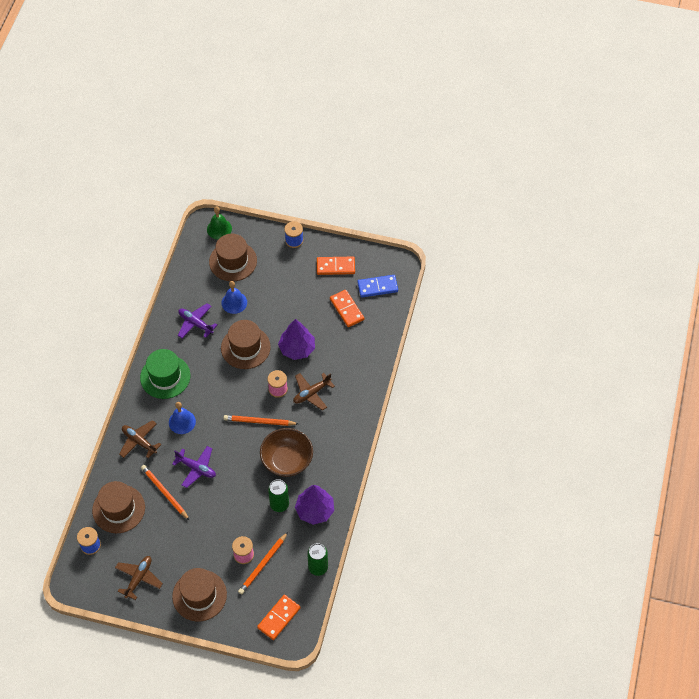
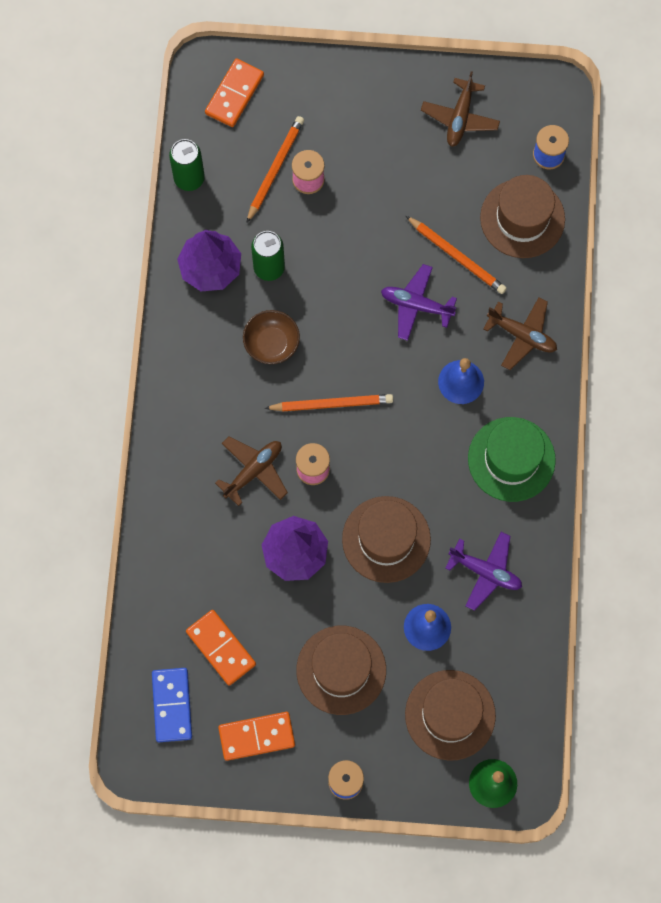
camera: 170 degrees right, 15 degrees up
(199, 595) = (361, 107): brown hat -> brown hat (341, 670)
(287, 460) = (271, 343): brown bowl -> brown bowl, size x0.64
(377, 287) = (172, 705): blue domino -> blue domino turned 75 degrees counterclockwise

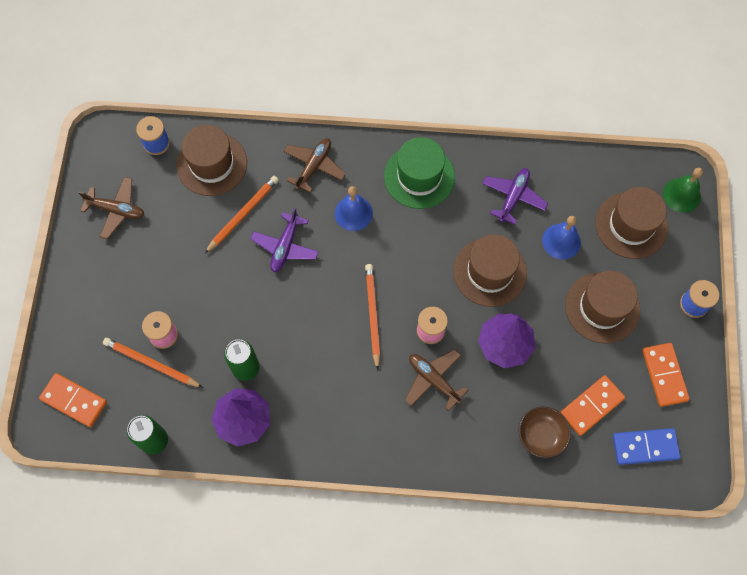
camera: 90 degrees left, 5 degrees down
(271, 343) = (317, 365): brown bowl -> brown bowl (541, 435)

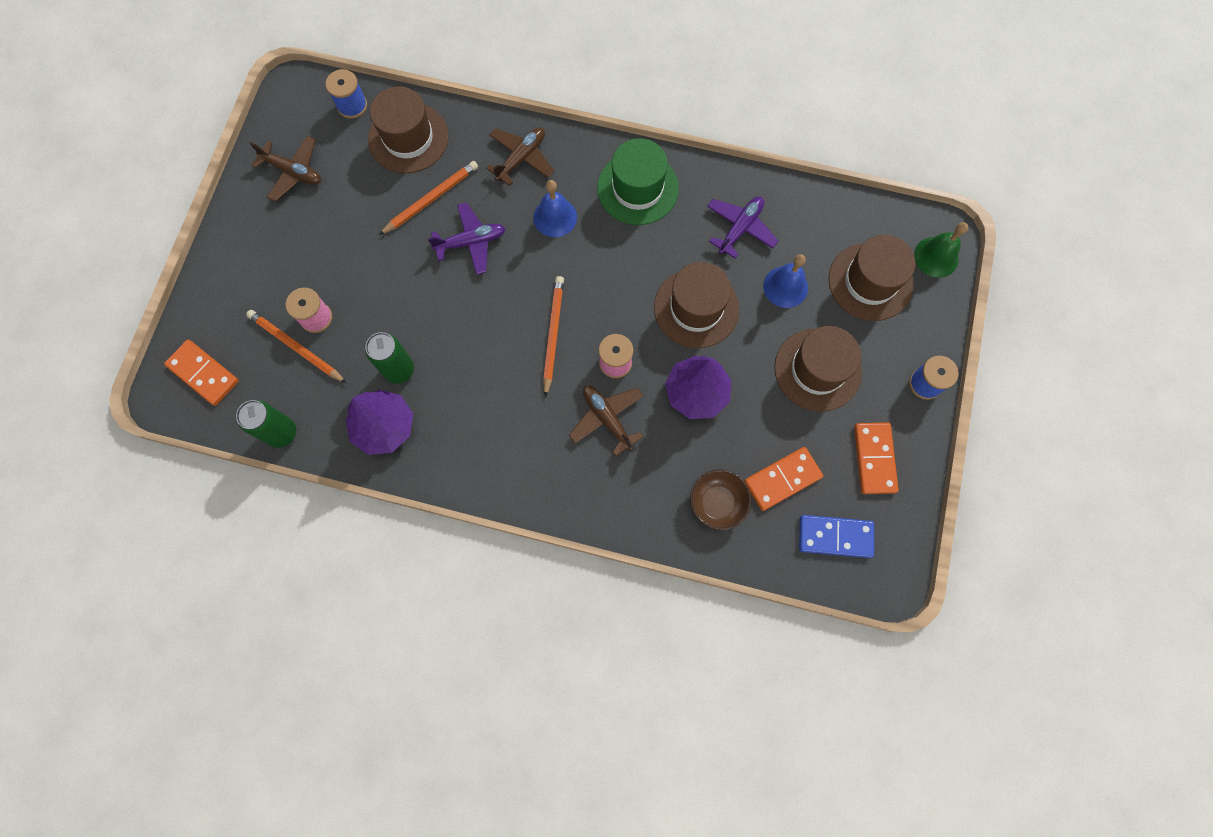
camera: 10 degrees right, 5 degrees up
(285, 246) = (471, 242): purple plane -> purple plane turned 135 degrees counterclockwise

